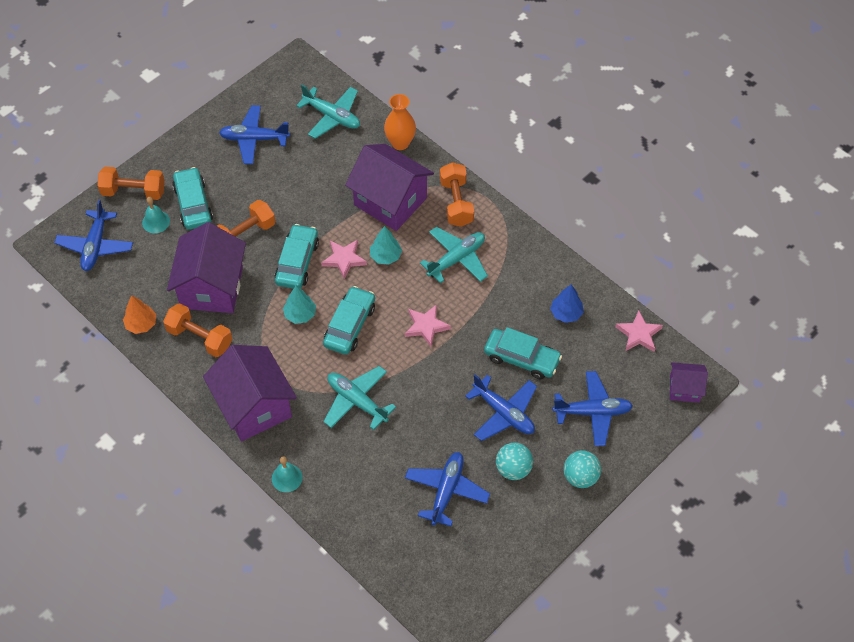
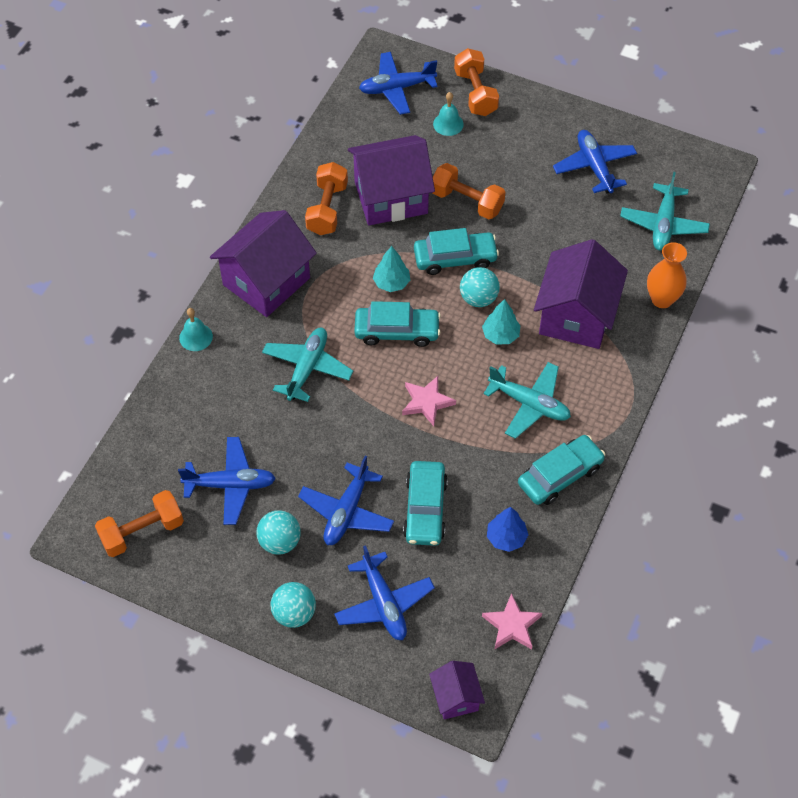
camera: 70 degrees right, 0 degrees up
(141, 324) = (322, 157): orange tree -> none
(193, 204) = (484, 146): turquoise car -> turquoise car (560, 475)
(344, 259) = (478, 298): pink star -> turquoise ball
(456, 203) = (607, 380): orange dumbbell -> orange dumbbell (142, 532)

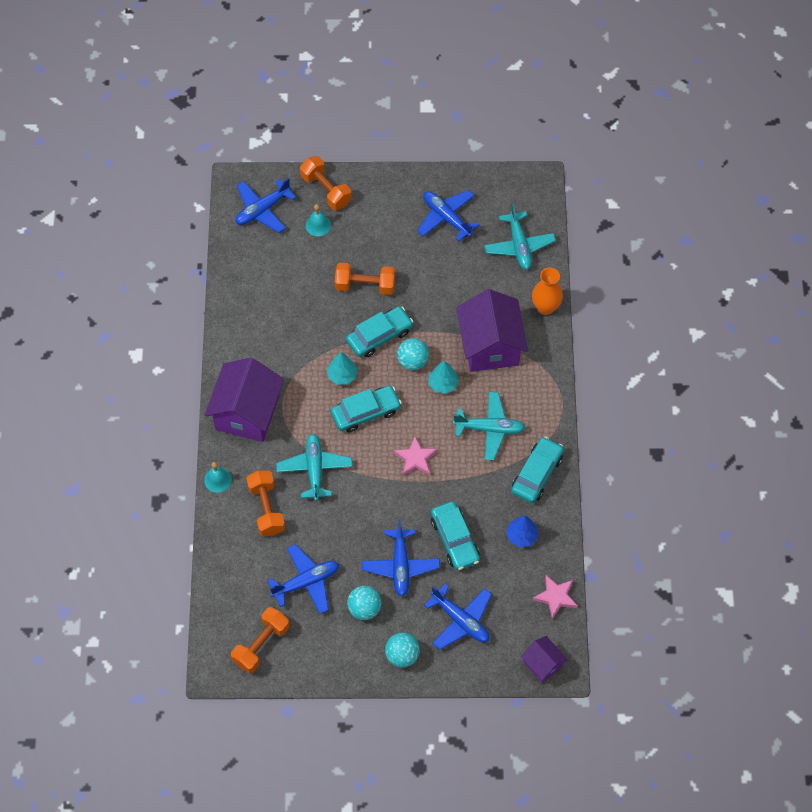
camera: 25 degrees left, 5 degrees up
(327, 209) = (262, 334): orange dumbbell -> orange dumbbell (266, 508)
(391, 197) = (306, 305): purple house -> none

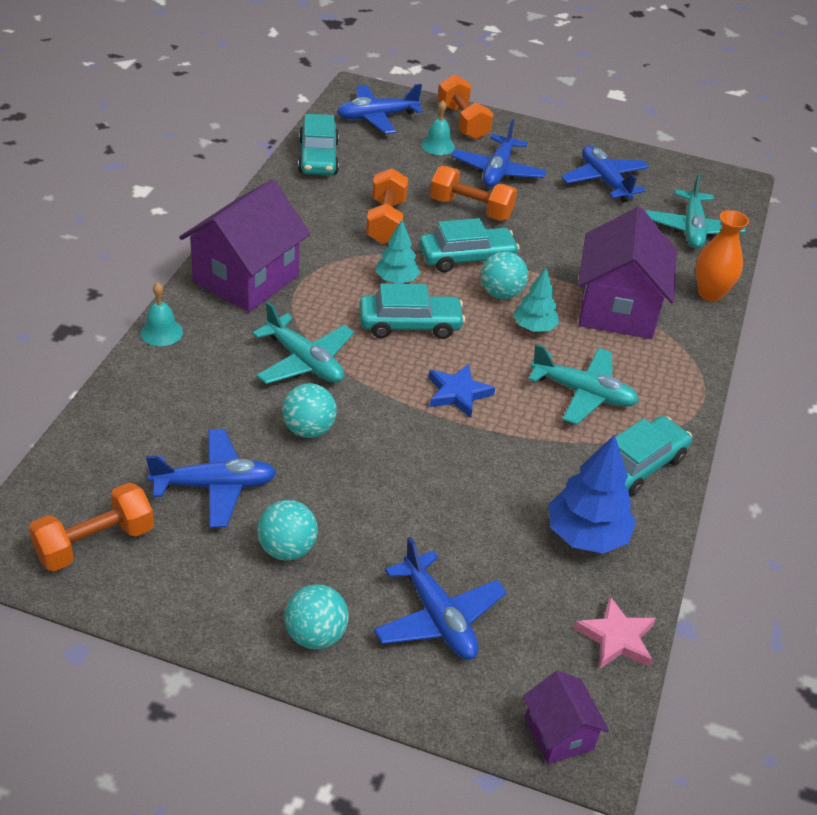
camera: 15 degrees right, 20 degrees down
(266, 508) = (209, 383): orange dumbbell -> orange dumbbell (386, 222)
(314, 469) = (304, 361): turquoise plane -> turquoise plane turned 120 degrees clockwise
(340, 521) = (308, 429): none -> turquoise ball
(400, 565) = (373, 512): blue plane -> blue plane (497, 171)
(415, 458) = (458, 393): pink star -> blue star
(455, 539) = (475, 506): turquoise car -> turquoise car (318, 157)
(521, 536) = (586, 535): blue tree -> blue tree, size x1.60

